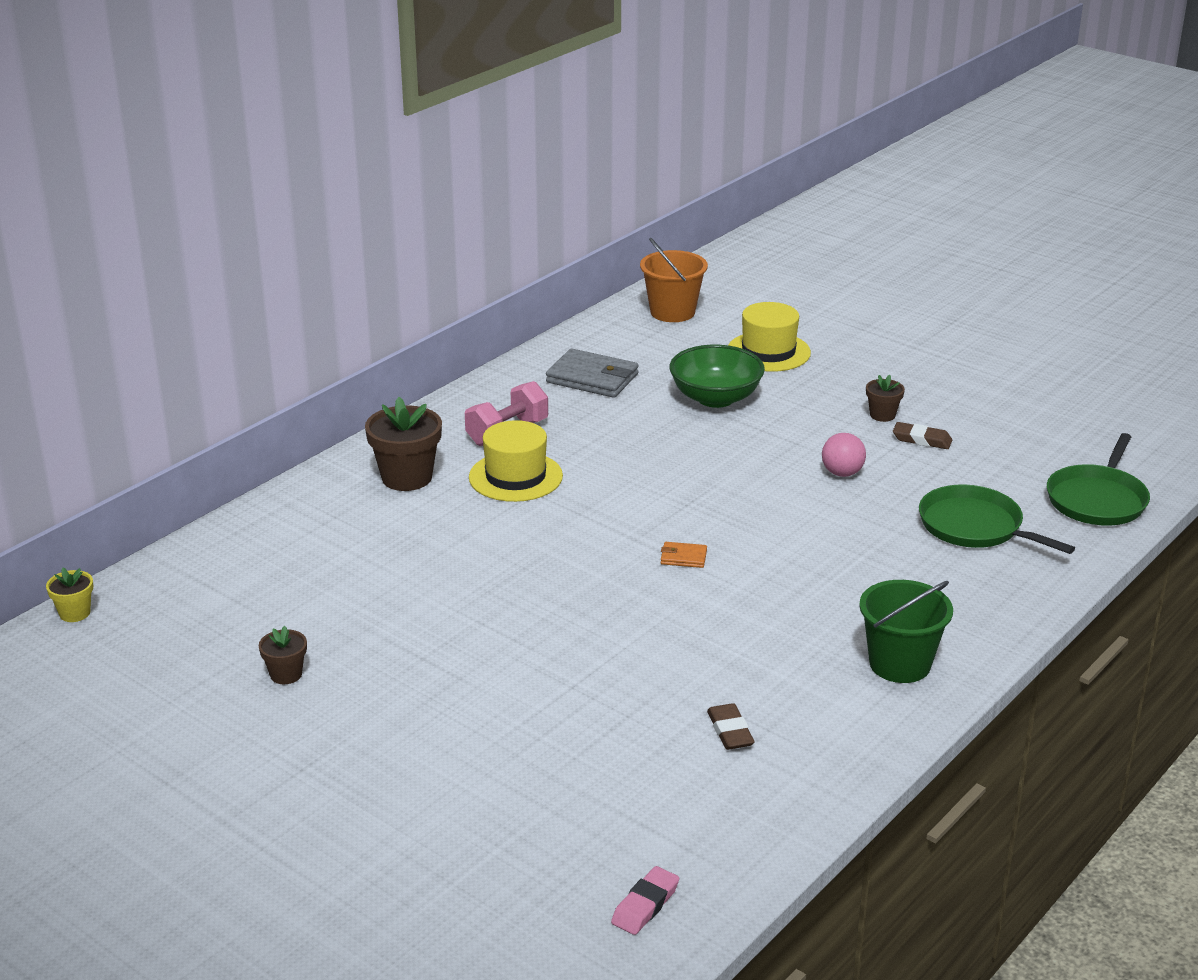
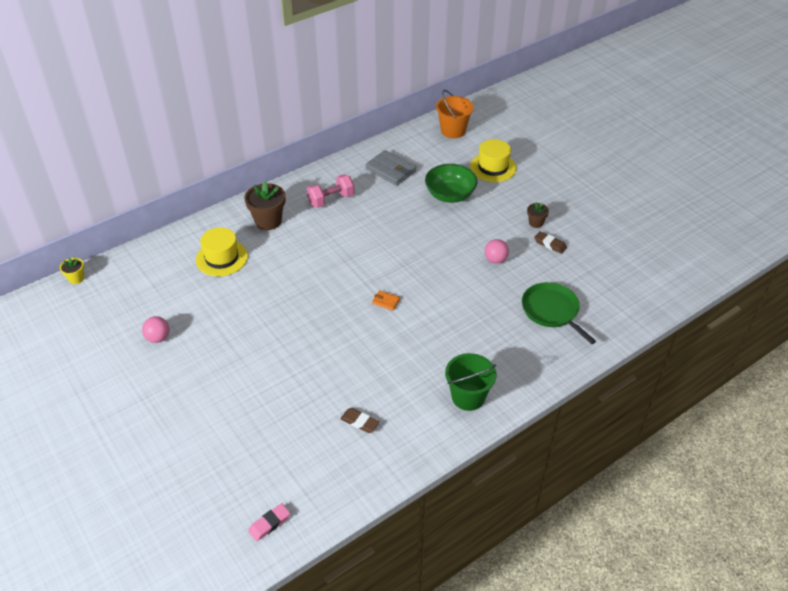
camera: 15 degrees right, 15 degrees up
(286, 674) = (158, 338): brown flower pot -> pink ball
(515, 477) = (323, 230): yellow hat -> yellow hat (221, 258)
(730, 731) = (359, 422): brown eraser -> brown eraser turned 60 degrees counterclockwise
(1097, 499) = (630, 305): green pan -> none

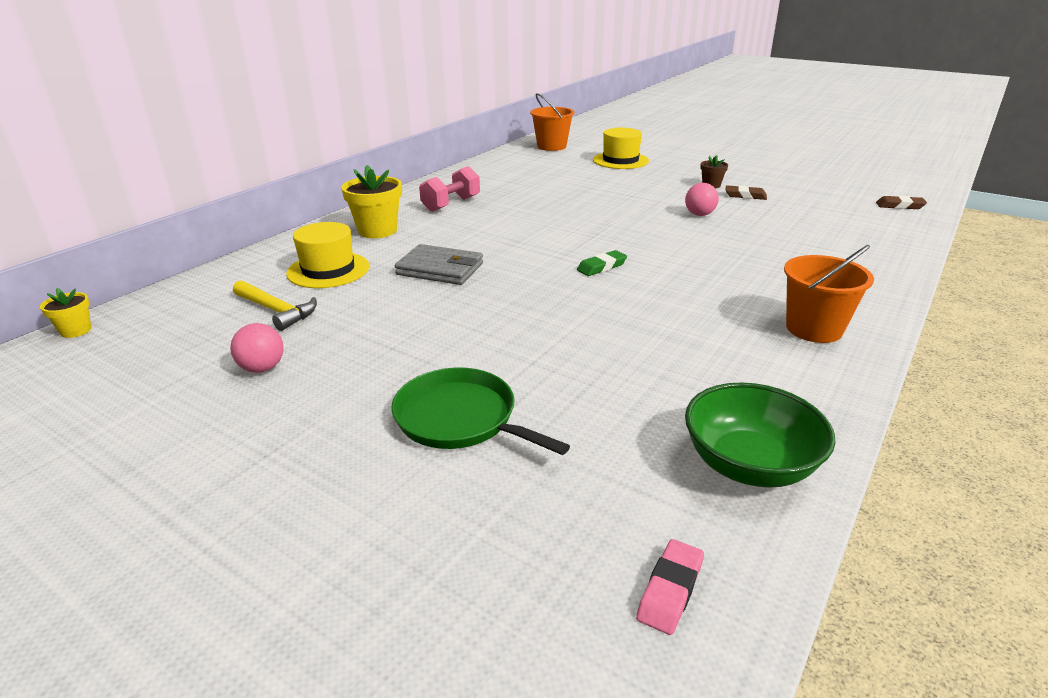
camera: 20 degrees left, 15 degrees down
(180, 290) = (277, 311): none -> yellow hammer
(268, 221) = (377, 231): brown flower pot -> yellow flower pot
(359, 422) = (690, 391): brown eraser -> brown eraser (900, 206)
(386, 301) = (601, 267): orange wallet -> green eraser
(390, 170) = (506, 176): grey wallet -> grey wallet (440, 269)
(450, 195) = (594, 182): green bowl -> green bowl (749, 465)
(468, 397) = (814, 329): green bucket -> orange bucket
(551, 311) = (814, 239): green pan -> green pan (460, 418)

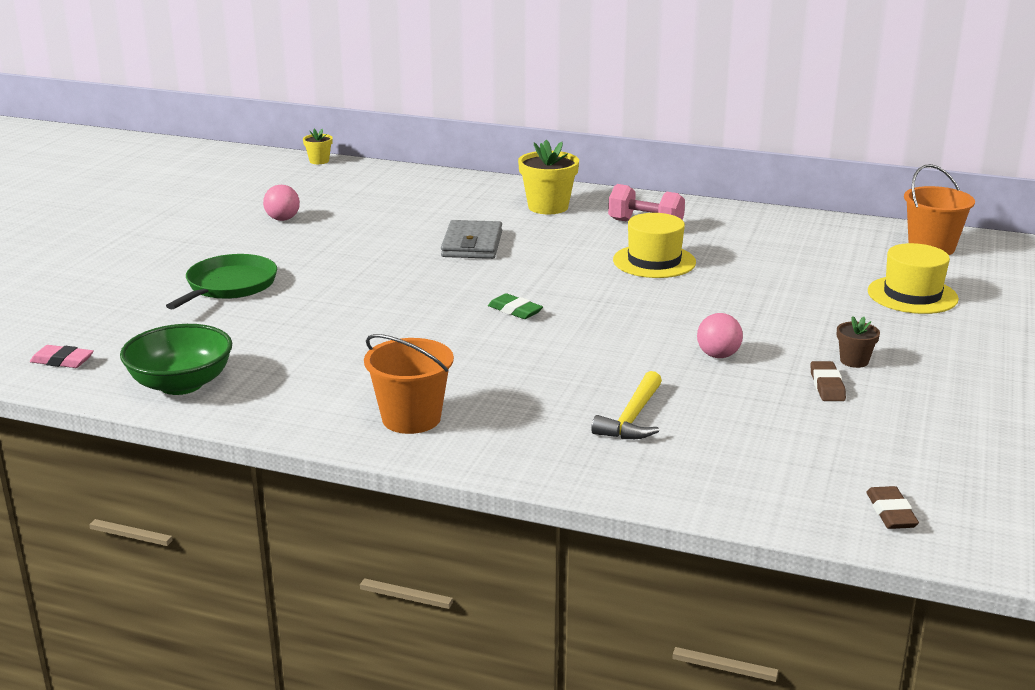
camera: 75 degrees right, 5 degrees down
(277, 311) = (368, 205): yellow hammer -> yellow hammer (632, 418)
(328, 270) = (449, 206): yellow hat -> yellow hat (654, 261)

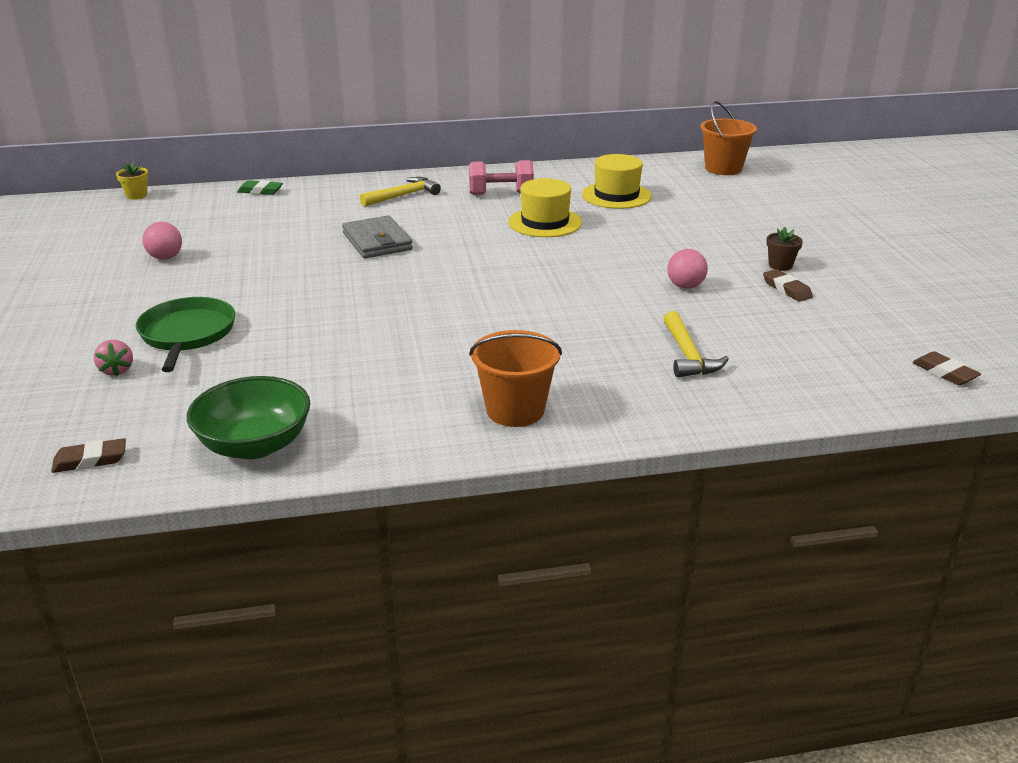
camera: 30 degrees left, 5 degrees up
(62, 361) = (90, 460): pink eraser -> brown eraser
(150, 300) = (117, 370): none -> pink strawberry
(515, 310) = (485, 290): green eraser -> green eraser (260, 191)
(548, 207) = (403, 195): yellow flower pot -> yellow hammer
(912, 295) = (755, 206): yellow hat -> yellow hat (616, 195)

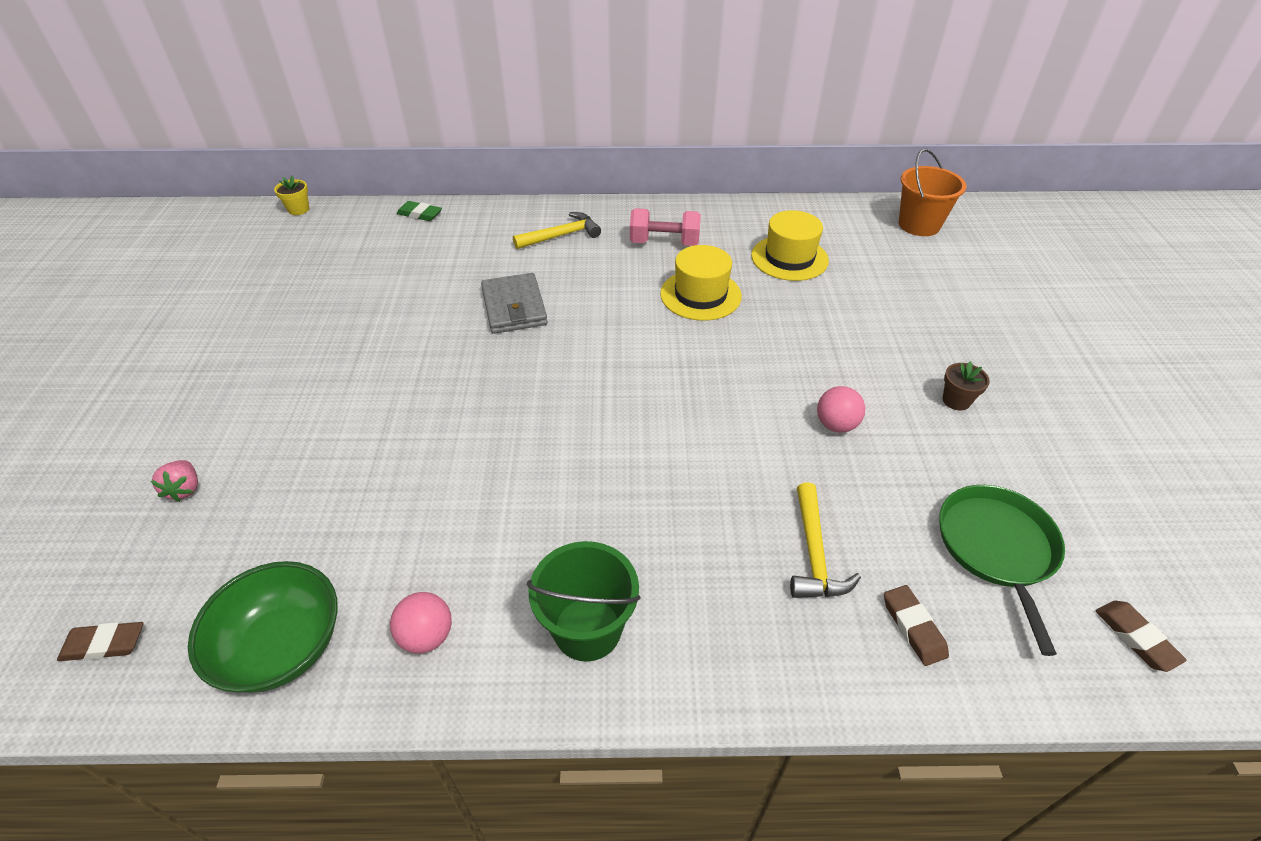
camera: 10 degrees right, 15 degrees up
(165, 257) = (294, 309): pink ball -> pink ball (427, 636)
(187, 334) = (275, 437): green pan -> green pan (997, 548)
(515, 410) = (587, 629): orange bucket -> green bucket
(787, 289) = (956, 445): brown eraser -> brown eraser (913, 627)

